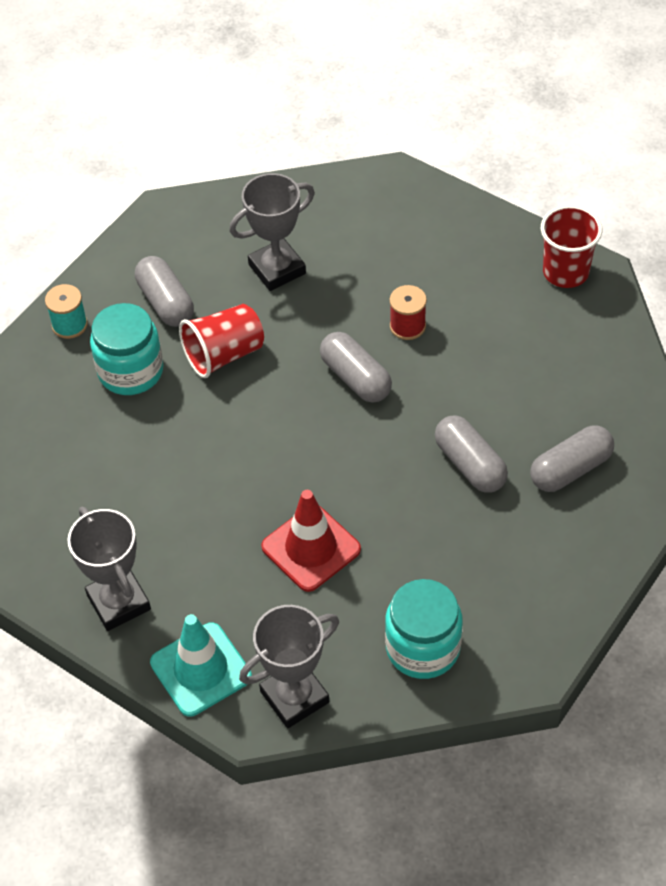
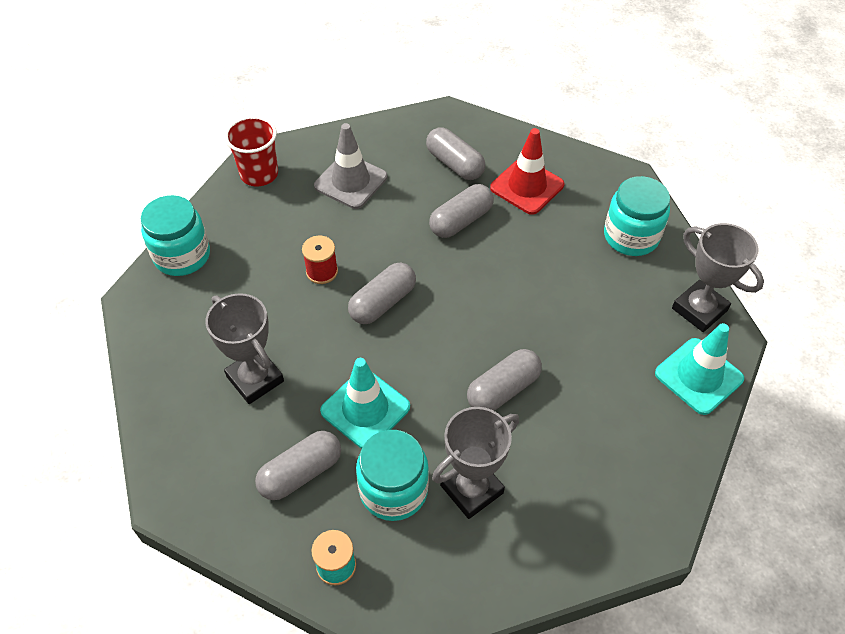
camera: 100 degrees left, 0 degrees up
(119, 602) = (656, 450): grey trophy -> grey trophy (471, 489)
(222, 474) = (503, 389): none -> grey capsule
(224, 354) = (365, 409): red cup -> turquoise traffic cone
(311, 548) = (563, 315): red traffic cone -> red traffic cone (527, 186)
(446, 208) = (182, 255): none -> turquoise jar
(546, 359) = (351, 181): none -> grey traffic cone

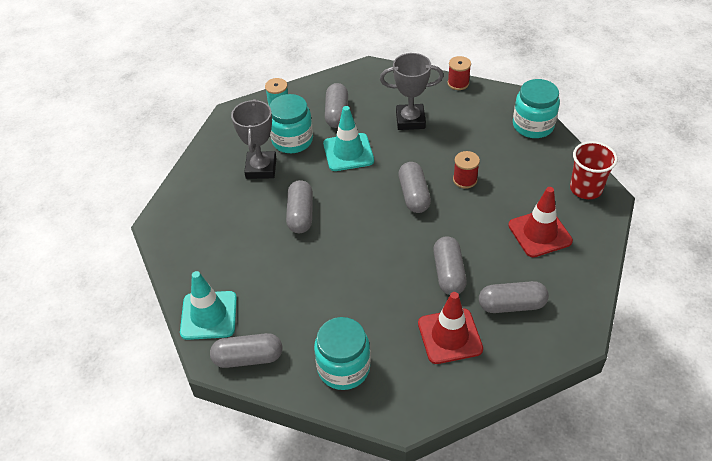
camera: 130 degrees right, 5 degrees down
(140, 369) = (458, 83): none -> red spool
(351, 181) = (539, 233): grey traffic cone -> red traffic cone
(699, 309) = (248, 358): grey trophy -> grey capsule

